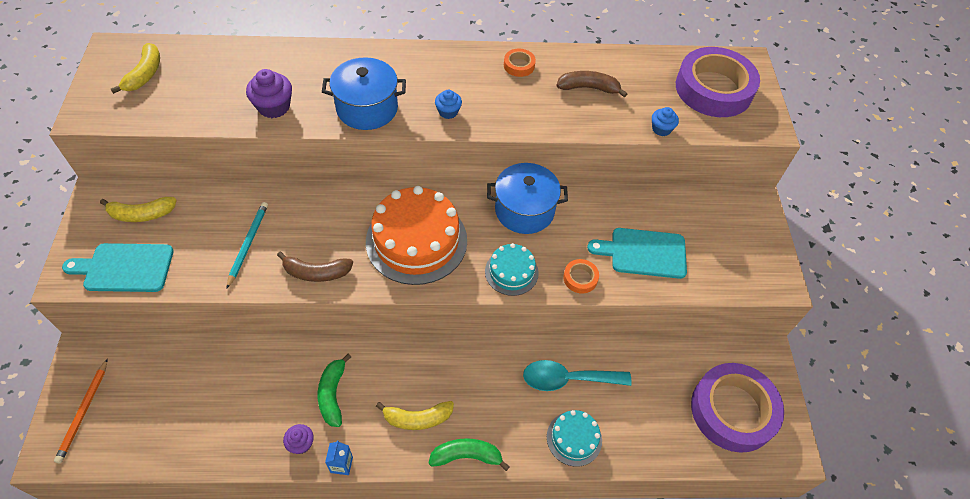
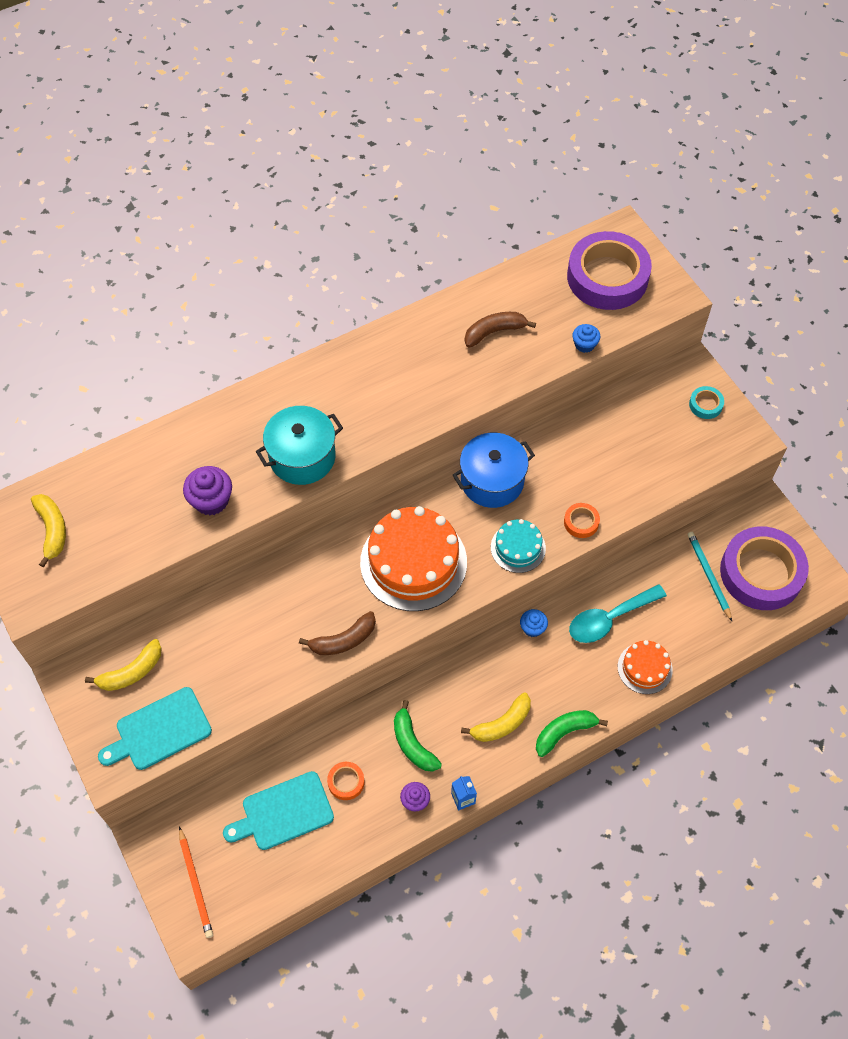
camera: 25 degrees left, 5 degrees up
(248, 244) = (259, 647): turquoise pencil -> turquoise pencil (708, 575)
(367, 108) = (302, 457): blue pot -> turquoise pot
(448, 112) = (381, 422): blue cupcake -> blue cupcake (532, 628)
(519, 65) = (414, 338): orange tape -> orange tape (346, 782)
(574, 438) = (644, 668): turquoise cake -> orange cake
(644, 253) = (622, 469): turquoise cutting board -> turquoise cutting board (283, 812)
(752, 236) = (705, 405): none -> turquoise tape

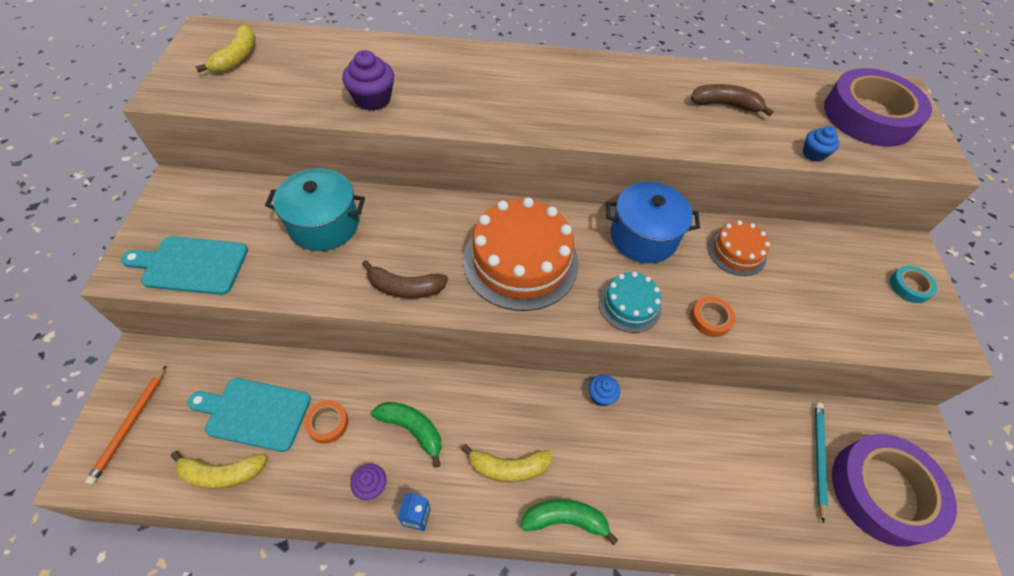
camera: 30 degrees right, 5 degrees down
(131, 672) = (219, 209): yellow banana -> yellow banana (222, 473)
(302, 457) = (476, 108): turquoise pot -> turquoise pot (324, 225)
(412, 744) = (412, 429): green banana -> green banana turned 120 degrees clockwise
(609, 619) = (684, 435): turquoise spoon -> none
(644, 668) = (693, 509): orange cake -> orange cake (736, 252)

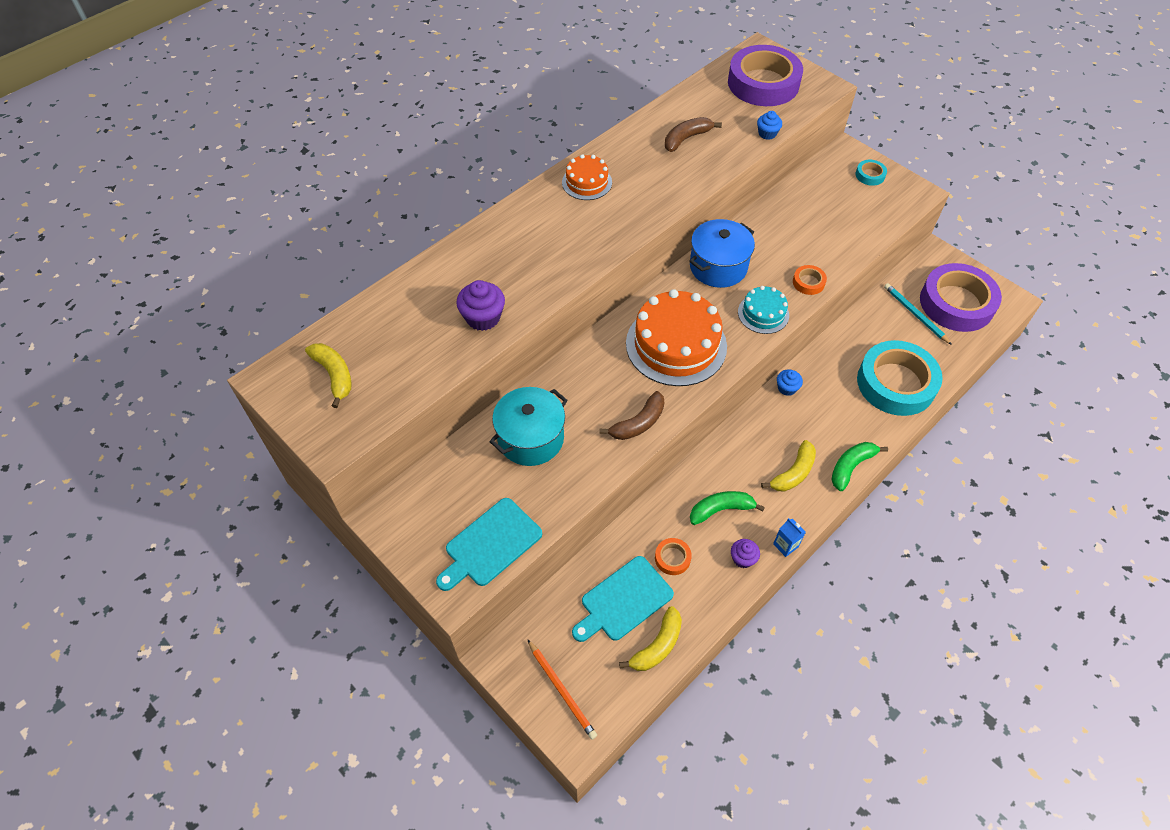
camera: 45 degrees left, 0 degrees up
(712, 496) = (896, 383): none -> turquoise tape
(736, 252) = (773, 230): orange cake -> orange cake (587, 182)

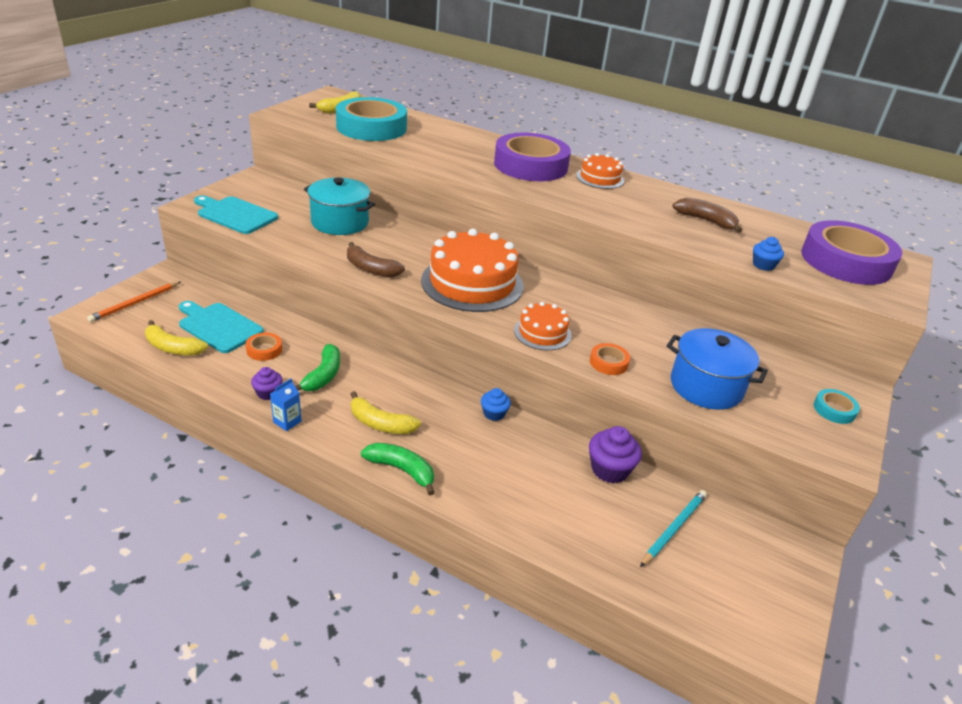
camera: 70 degrees right, 20 degrees down
(483, 317) = (416, 148): purple cupcake -> purple cupcake (609, 469)
(718, 267) = (590, 302): blue pot -> blue pot (706, 386)
(721, 509) = (323, 375): green banana -> green banana turned 45 degrees clockwise
(763, 313) = (542, 332): turquoise cake -> orange cake
(896, 383) = (544, 509): turquoise tape -> turquoise tape (371, 127)
(956, 303) = (726, 577): purple tape -> purple tape (530, 165)

